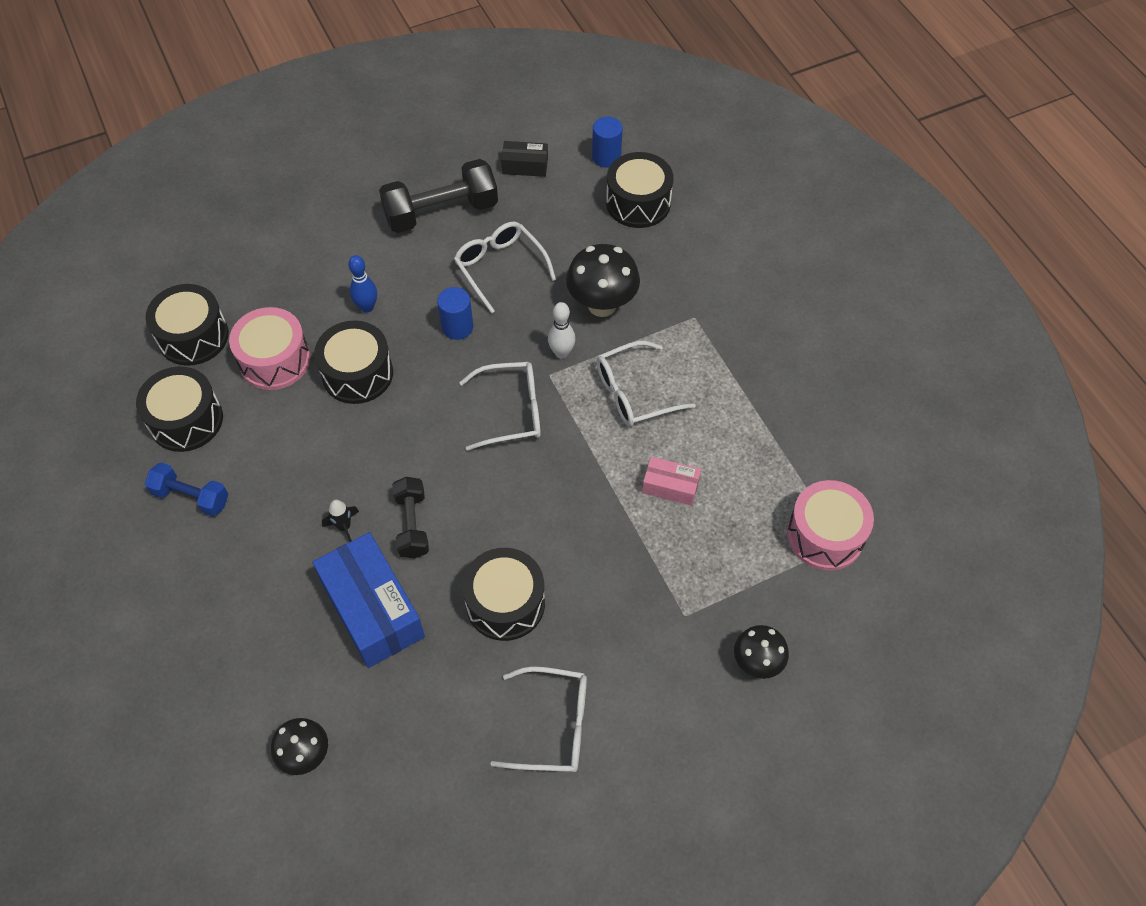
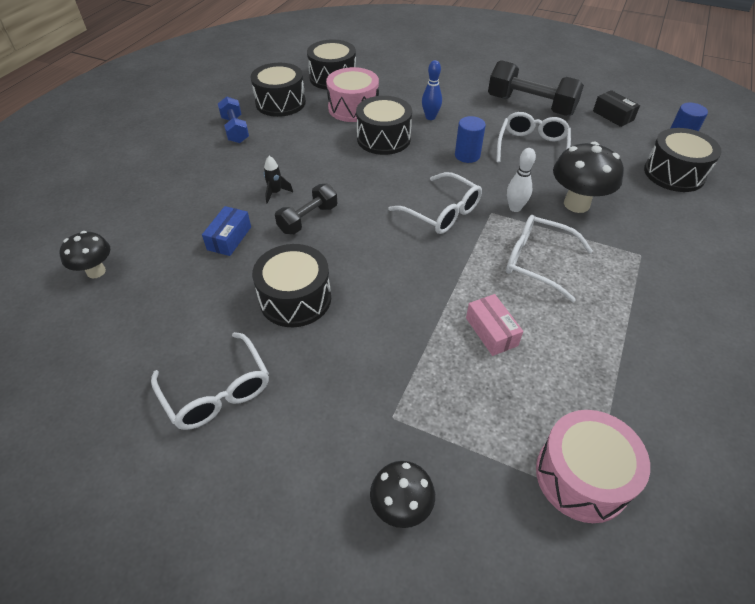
camera: 50 degrees right, 10 degrees down
(372, 609) = (229, 238): blue box -> blue box, size x0.51

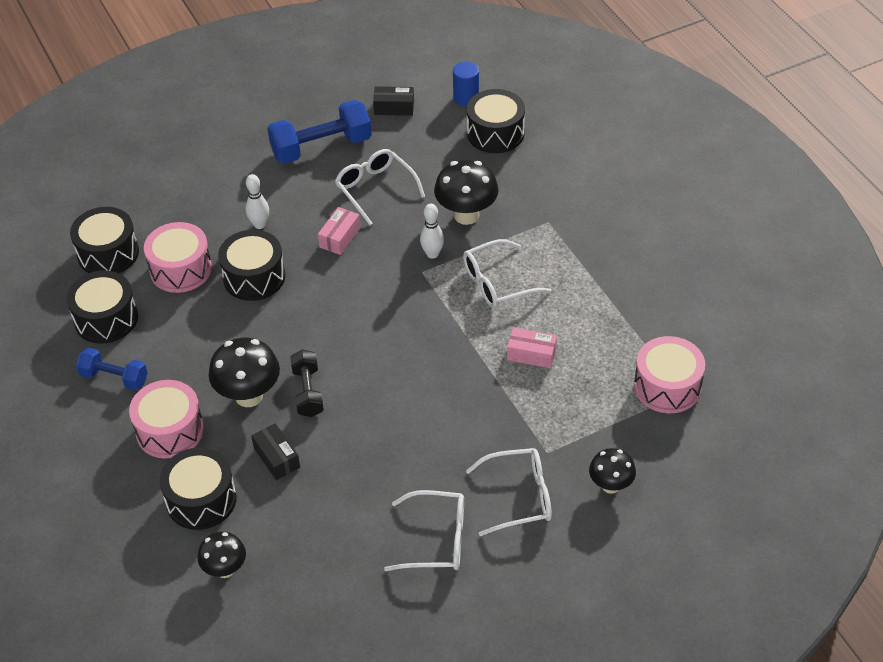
camera: 50 degrees left, 0 degrees up
(211, 175) = (170, 430): none -> pink drum
(229, 238) = (276, 458): blue box -> black box
(275, 193) = (249, 396): black rocket -> black mushroom
(295, 299) = (391, 448): black drum -> black drum (201, 500)
(430, 117) = (259, 225): blue bowling pin -> white bowling pin
(442, 212) = (390, 301): white glasses -> white glasses (519, 497)
(467, 155) = (340, 237): blue cylinder -> pink box
(530, 106) = (321, 147): black dumbbell -> blue dumbbell

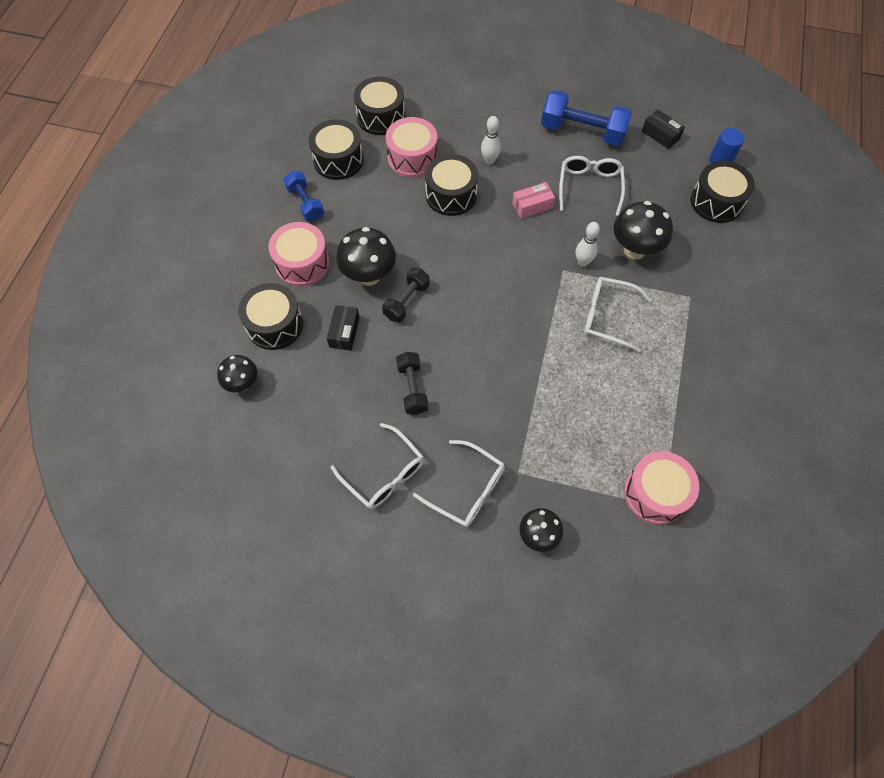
camera: 40 degrees right, 15 degrees up
(389, 456) = (412, 388): none -> black dumbbell
(531, 354) = (579, 389): pink box -> none

